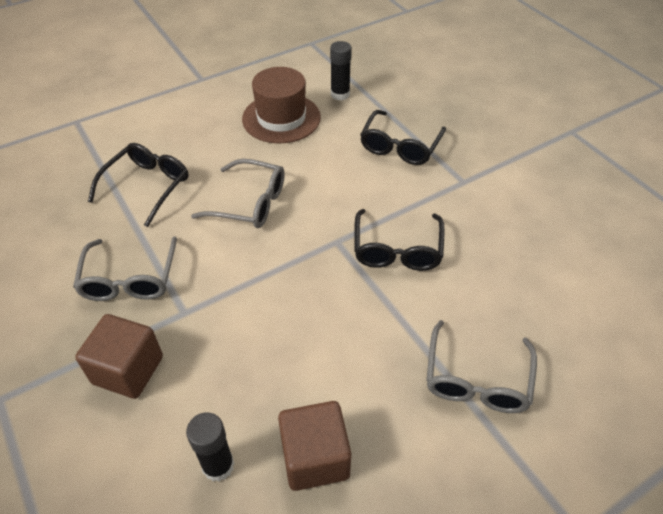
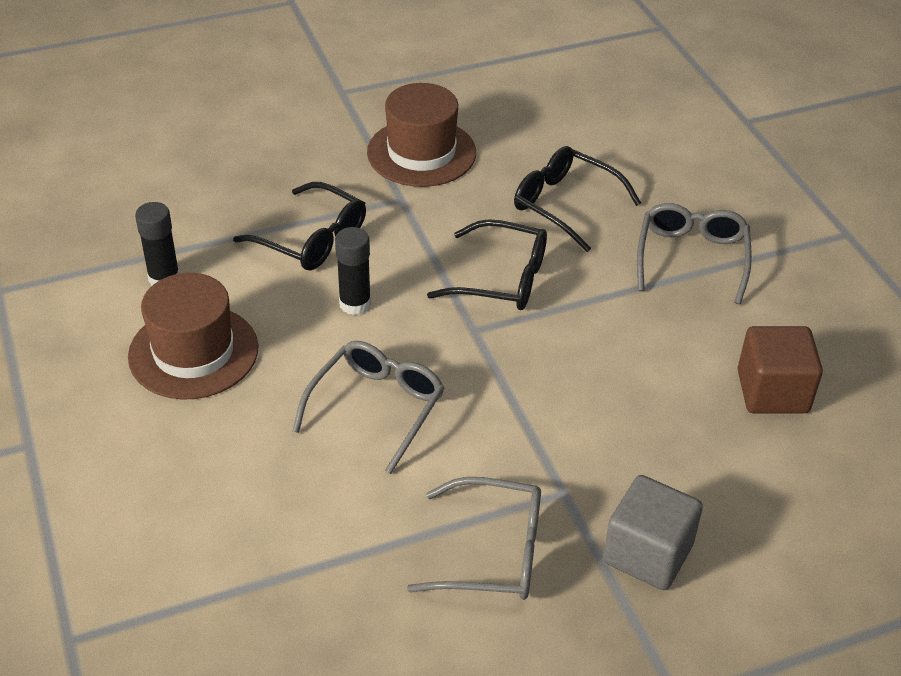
camera: 80 degrees left, 5 degrees down
(128, 370) = (647, 553): brown cube -> grey cube
(147, 186) = (297, 529): black glasses -> black glasses (564, 204)
(218, 465) = (779, 471): black glue stick -> black glue stick (355, 304)
(476, 380) = (691, 257): grey glasses -> grey glasses turned 105 degrees counterclockwise
(524, 183) = (421, 153): none -> brown hat

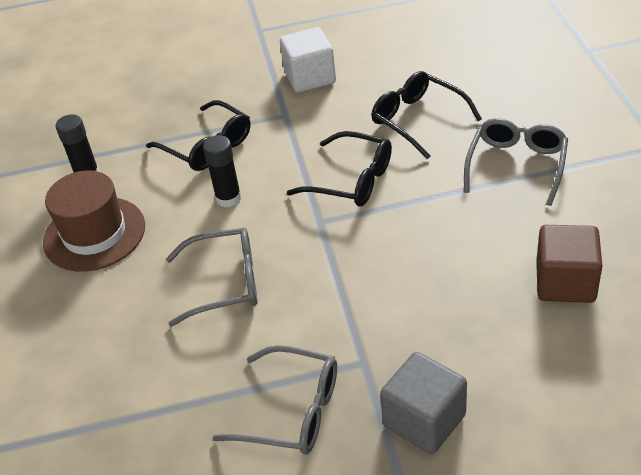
camera: 15 degrees right, 0 degrees up
(377, 407) = (226, 283): grey glasses -> grey glasses turned 45 degrees clockwise
(421, 153) = (310, 78): brown hat -> white cube

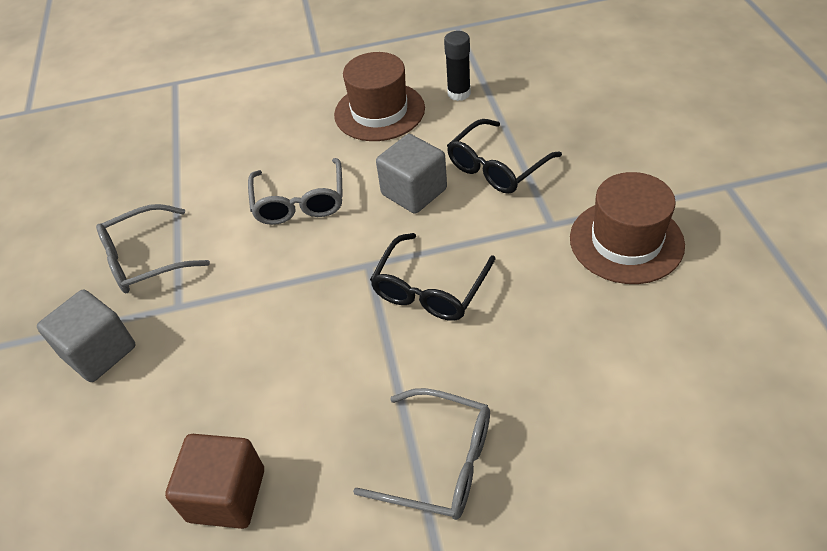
camera: 90 degrees right, 5 degrees up
(228, 198) = (414, 192): black glue stick -> grey cube
(293, 411) = (144, 260): grey glasses -> grey glasses turned 45 degrees clockwise
(310, 78) = (626, 241): white cube -> brown hat
(417, 119) = (540, 352): black glasses -> none

